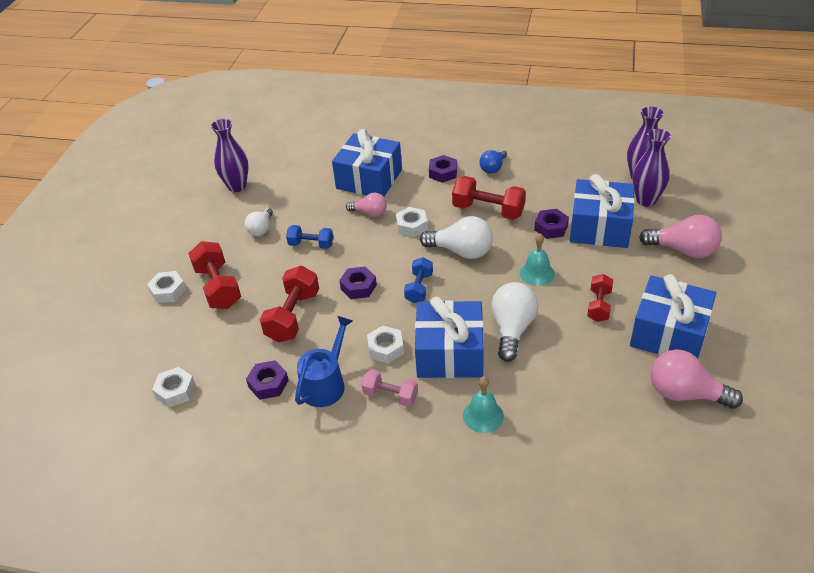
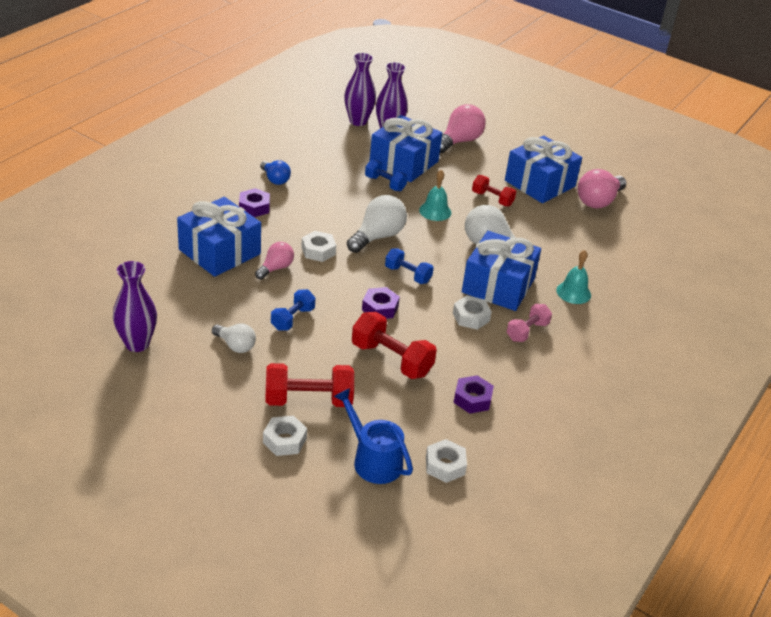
camera: 75 degrees left, 5 degrees down
(325, 384) = (493, 364): blue watering can -> blue watering can (373, 460)
(488, 210) = (334, 204): red dumbbell -> none
(551, 228) = (385, 183): purple nut -> blue dumbbell

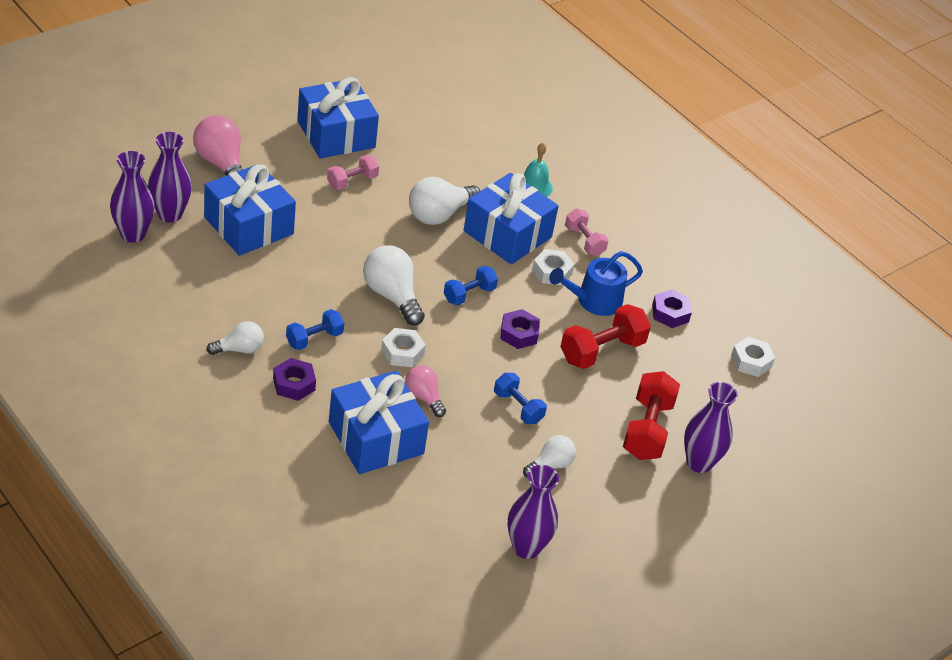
camera: 75 degrees left, 5 degrees up
(275, 179) = (239, 349): blue light bulb -> white light bulb
(284, 440) = (699, 463): white nut -> purple vase
(373, 460) = (736, 407): blue watering can -> blue watering can (594, 301)
(385, 183) = (287, 256): blue dumbbell -> blue dumbbell (314, 339)
(435, 211) = (359, 234): turquoise bell -> none
(492, 199) = (352, 181): red dumbbell -> pink dumbbell
(598, 201) = (386, 105): pink light bulb -> none

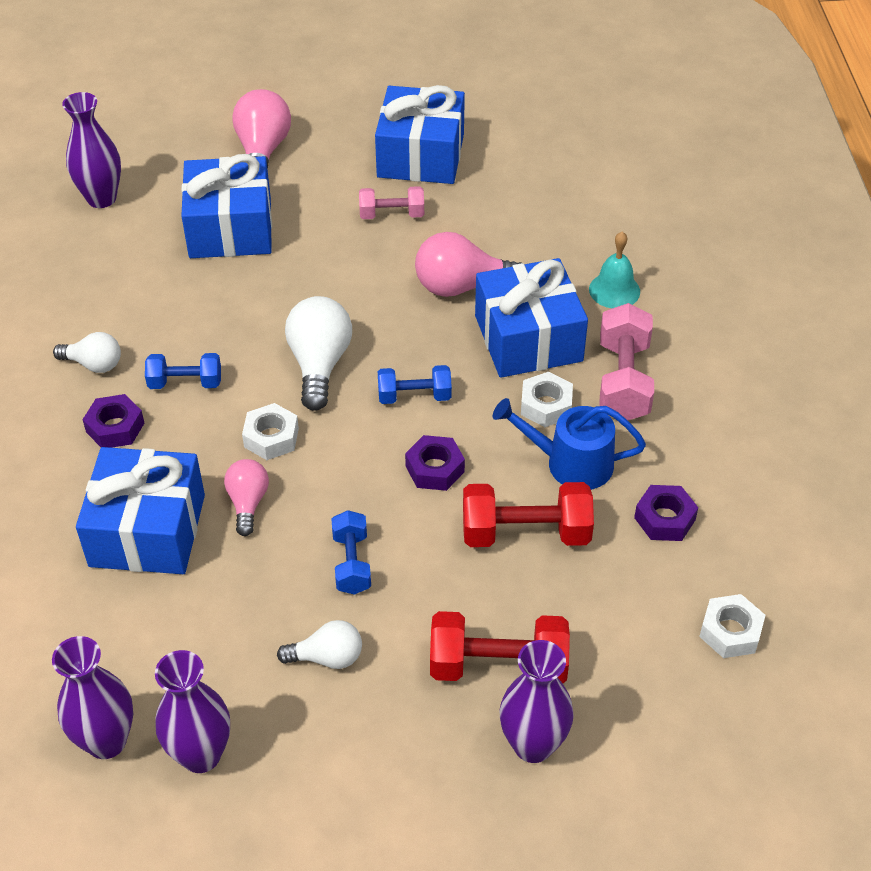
camera: 40 degrees right, 5 degrees up
(170, 214) = (158, 189): purple vase -> purple vase (106, 741)
(439, 214) = (462, 286): white light bulb -> pink light bulb
(584, 241) = (623, 381): pink dumbbell -> pink dumbbell, size x1.61
(647, 430) = (498, 666): red dumbbell -> red dumbbell turned 45 degrees clockwise

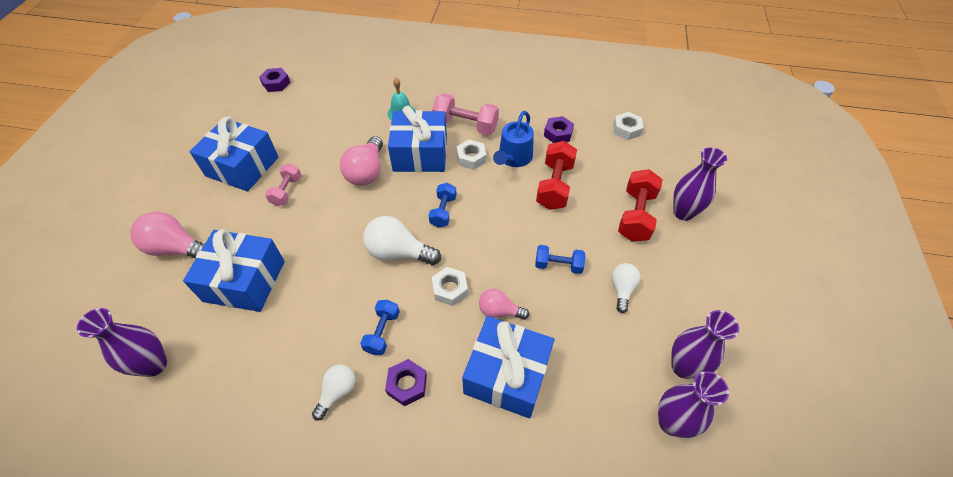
camera: 75 degrees left, 5 degrees up
(435, 469) = (500, 213): purple nut -> purple nut (276, 83)

